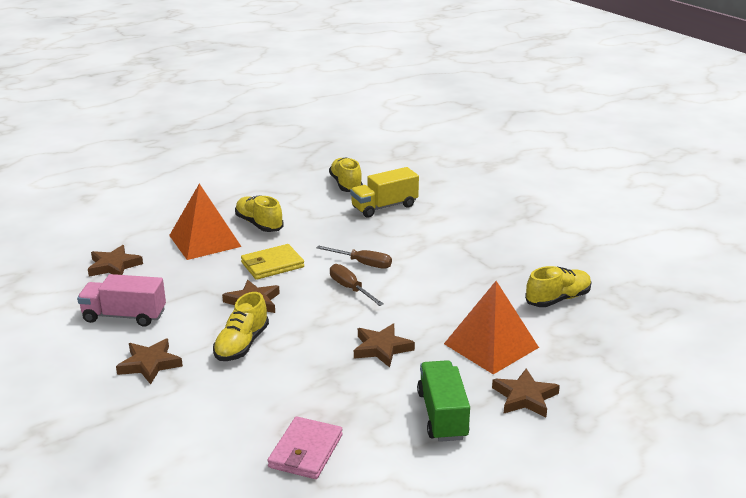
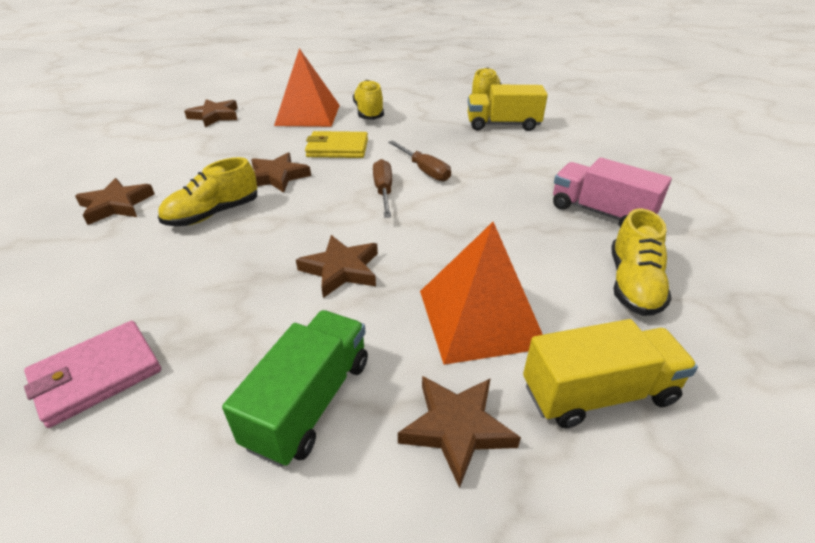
camera: 30 degrees right, 10 degrees up
(124, 316) = (163, 156): pink truck -> pink truck (600, 213)
(558, 299) = (633, 284): yellow shoe -> yellow shoe turned 105 degrees clockwise
(577, 358) = (598, 393): none -> yellow truck

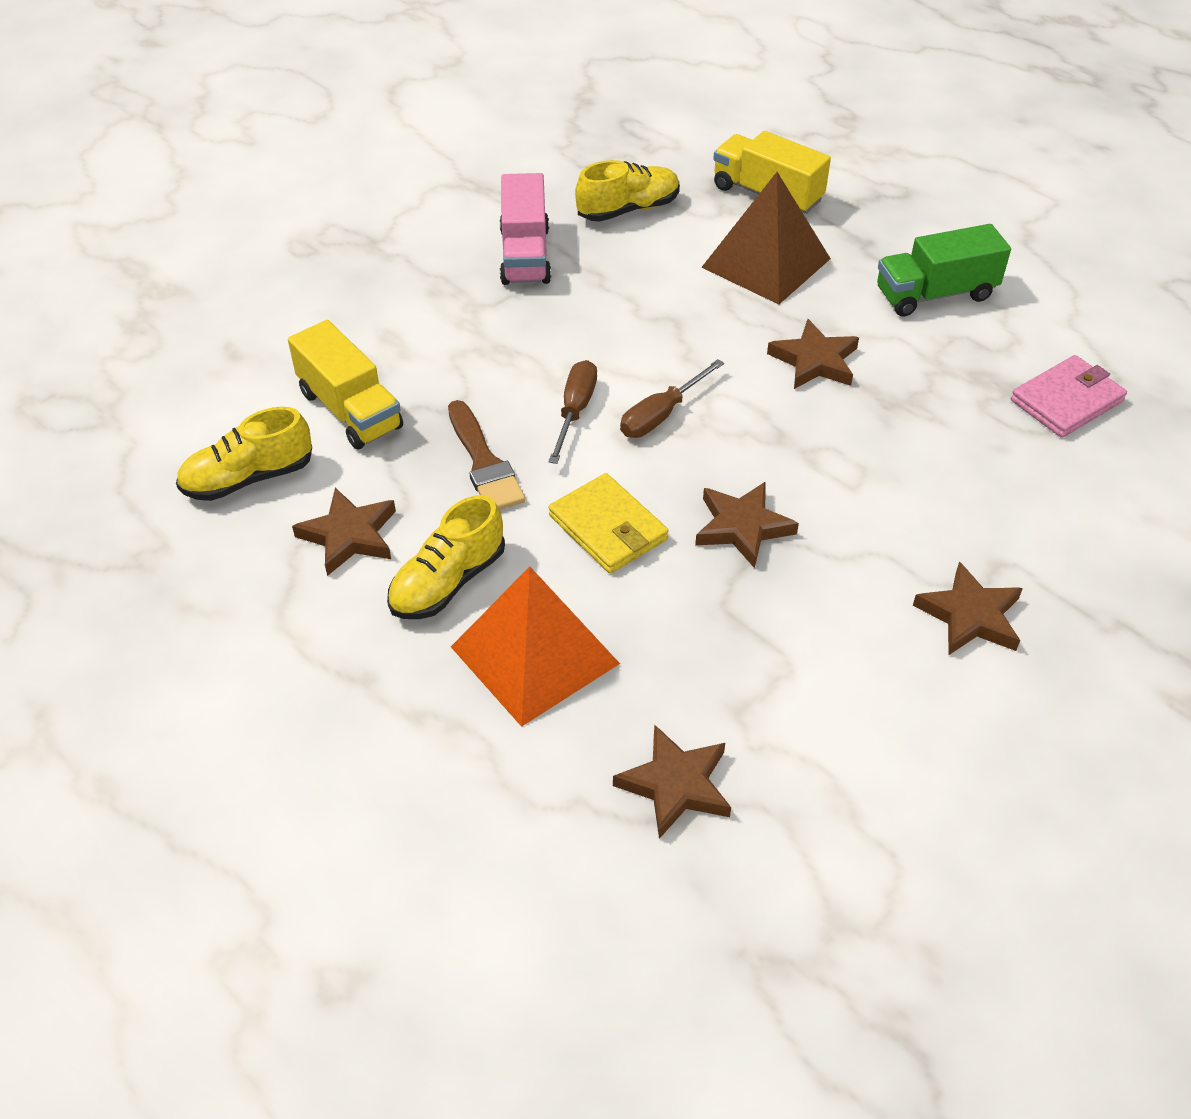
camera: 130 degrees left, 10 degrees up
(97, 375) = (1067, 401): pink wallet -> pink wallet turned 45 degrees counterclockwise
(213, 214) = (869, 513): yellow shoe -> none
(422, 139) = (484, 463): none -> brown brush
(456, 428) = (866, 232): brown star -> brown star (349, 536)
(480, 318) = (766, 263): orange pyramid -> brown pyramid

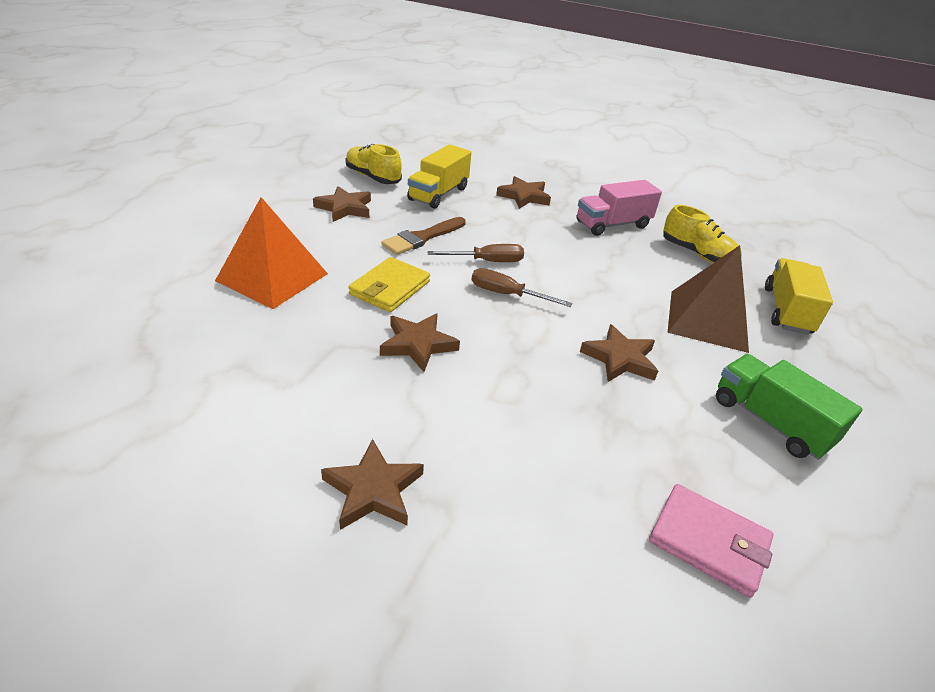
camera: 65 degrees right, 10 degrees down
(448, 582) = (321, 241): yellow shoe -> none
(675, 785) = (170, 346): brown star -> brown star (524, 196)

